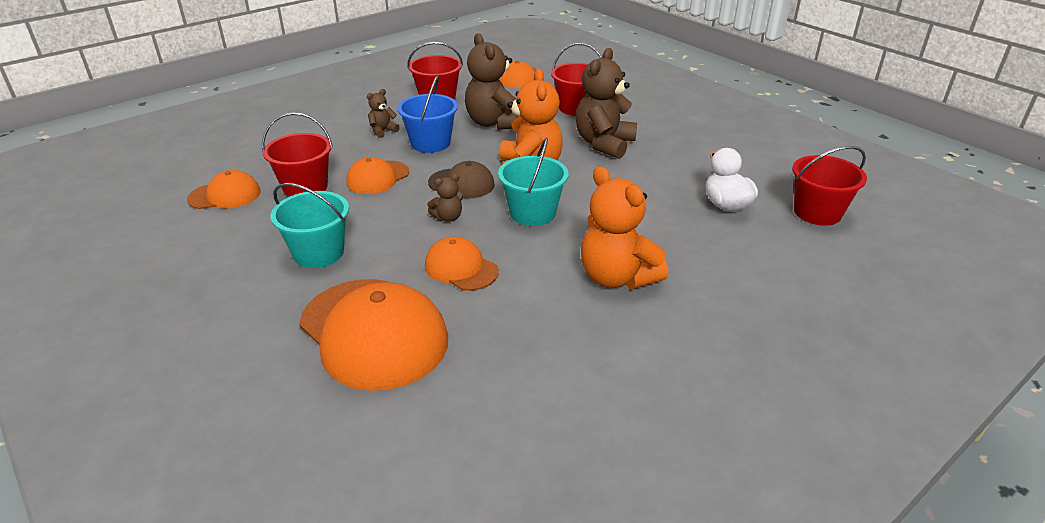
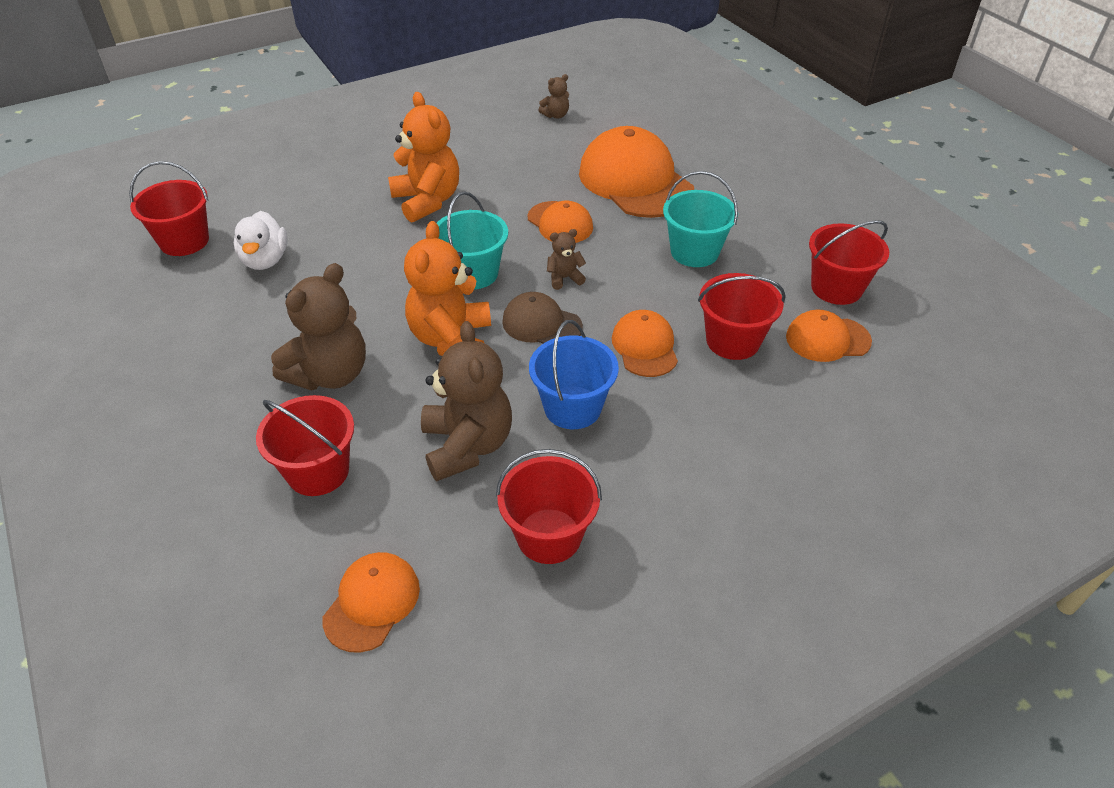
camera: 170 degrees left, 10 degrees up
(190, 234) = (836, 288): none -> red bucket
(377, 178) = (645, 347): orange cap -> orange cap turned 60 degrees counterclockwise
(382, 131) = (644, 448): brown teddy bear -> brown teddy bear (556, 115)

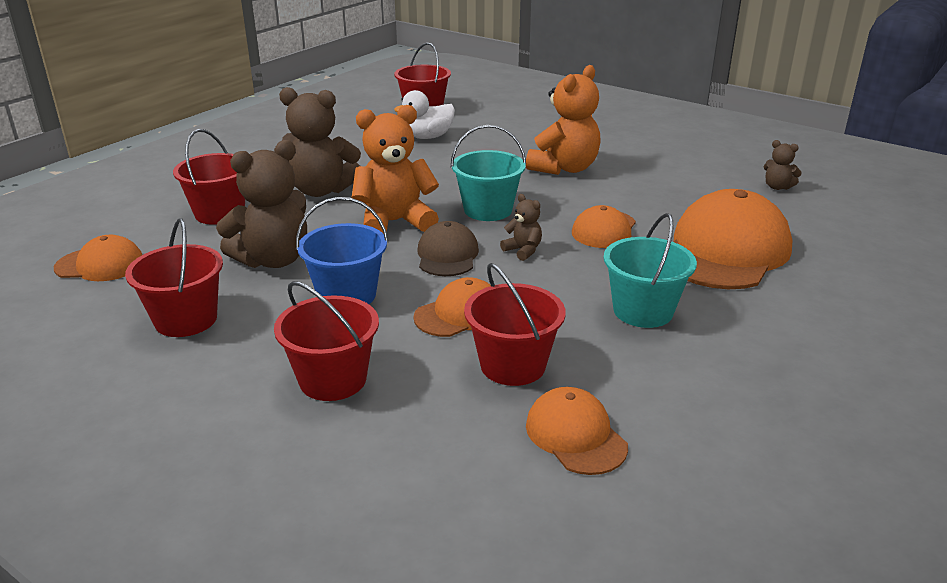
camera: 65 degrees right, 15 degrees down
(836, 288) = (686, 426): red bucket -> red bucket (333, 379)

